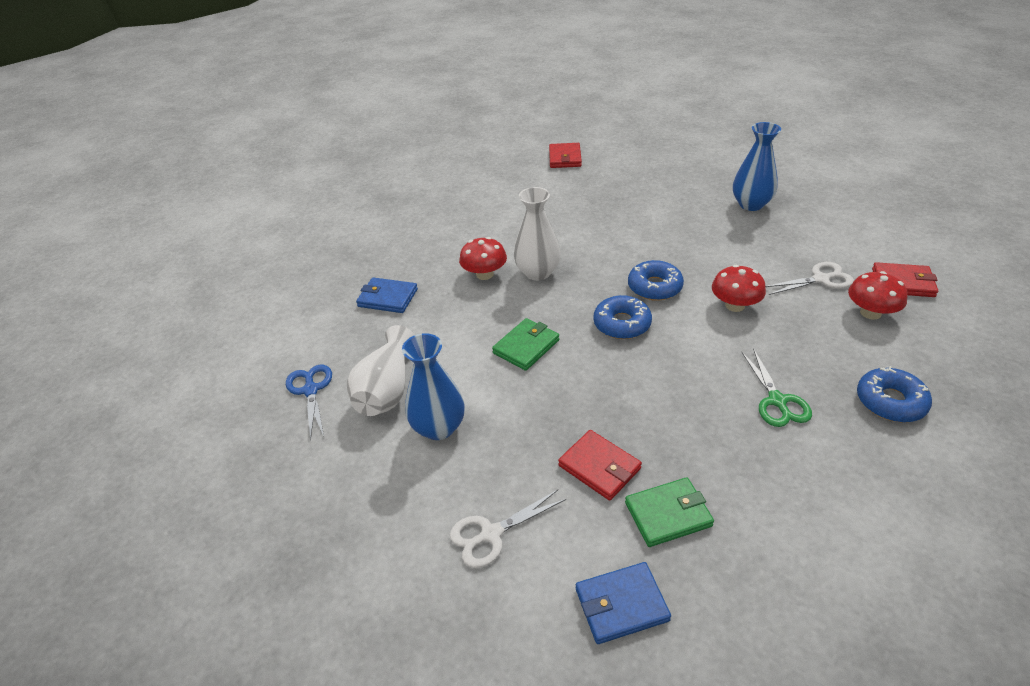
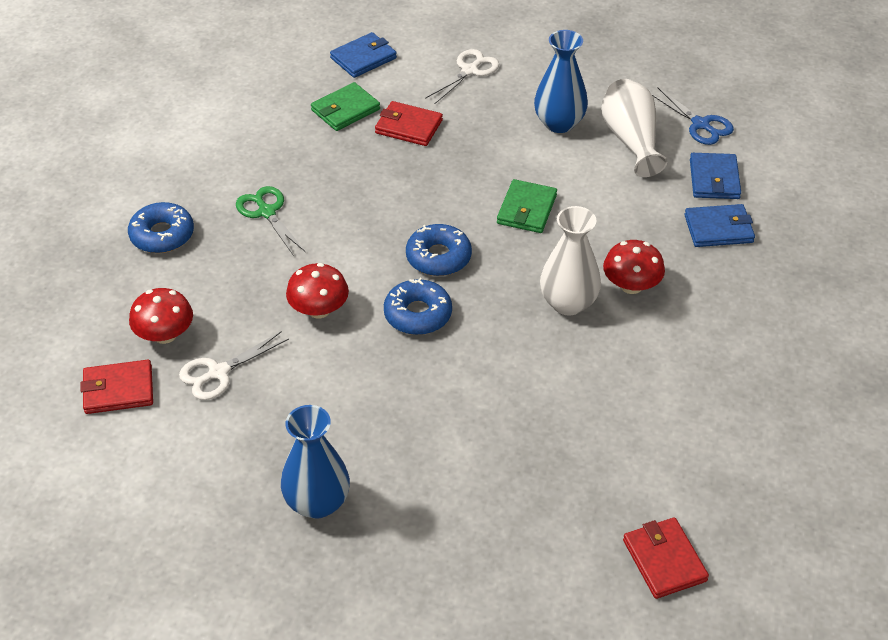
camera: 155 degrees right, 5 degrees up
(352, 336) = (714, 179): none -> blue wallet

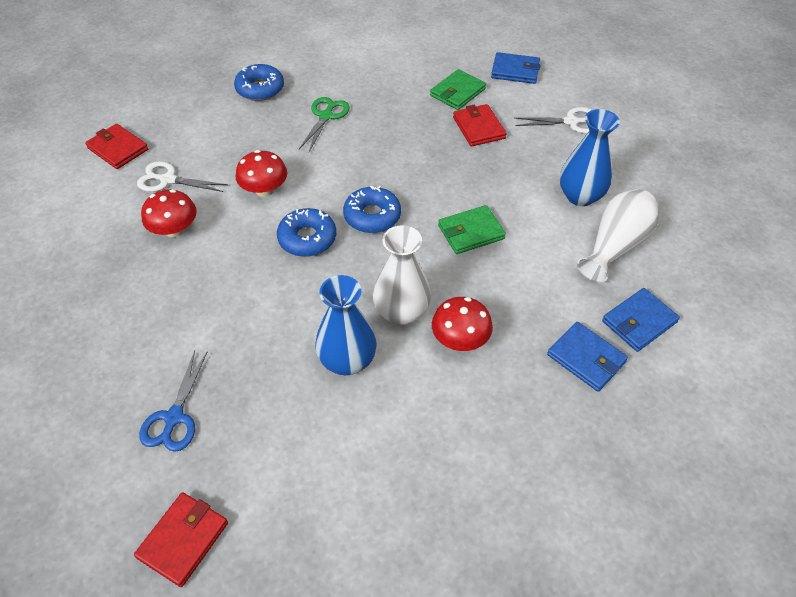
camera: 50 degrees right, 5 degrees up
(165, 334) = (179, 139): red mushroom -> red mushroom (174, 230)
(317, 502) = (92, 292): blue vase -> blue vase (347, 361)
(345, 110) = (457, 92): green wallet -> green wallet turned 60 degrees counterclockwise
(700, 124) = (689, 276): blue scissors -> blue scissors (174, 417)

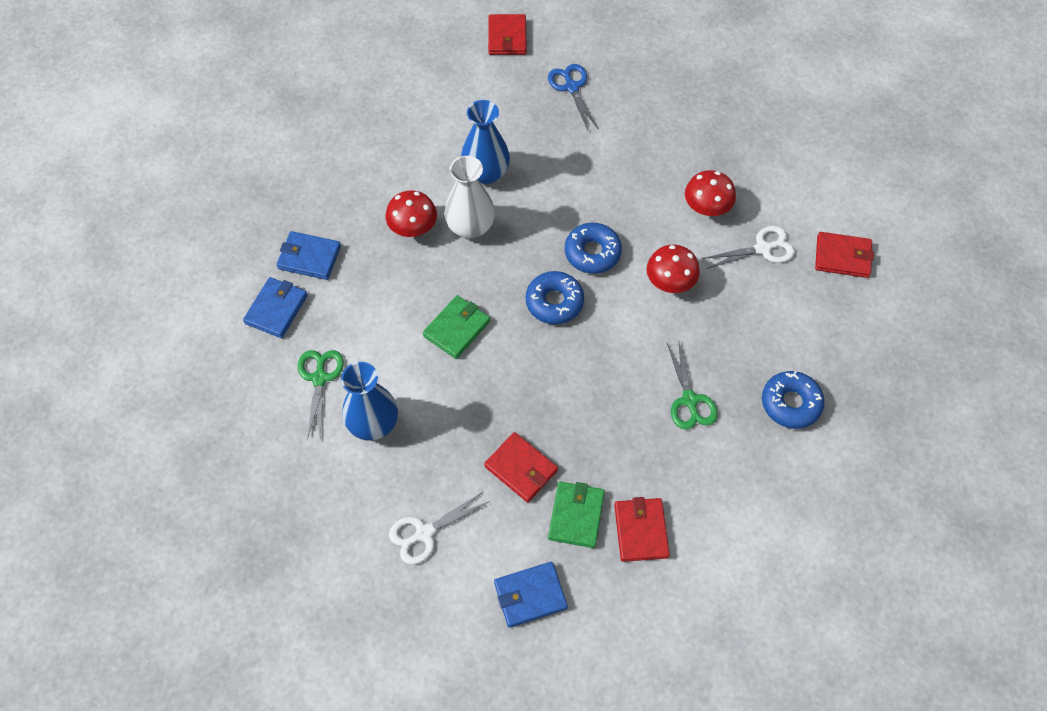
camera: 150 degrees right, 10 degrees up
(420, 71) = (641, 531): none -> red wallet
(615, 246) = (320, 378): white vase -> green scissors

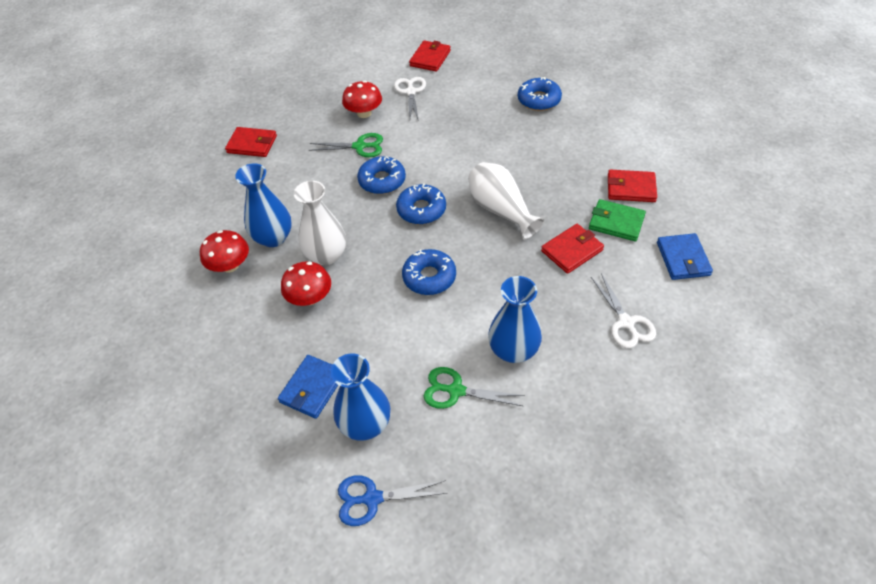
camera: 75 degrees left, 10 degrees down
(276, 309) = (365, 424): blue wallet -> blue vase
(457, 329) = (429, 277): green wallet -> blue donut
(507, 37) = (130, 205): red wallet -> red wallet (252, 144)
(570, 385) = (501, 210): none -> white vase
(571, 87) = (211, 170): blue scissors -> blue scissors (372, 498)
(670, 281) = (423, 142): red mushroom -> red mushroom (230, 265)
(689, 400) = (527, 147): green scissors -> green scissors (359, 146)

